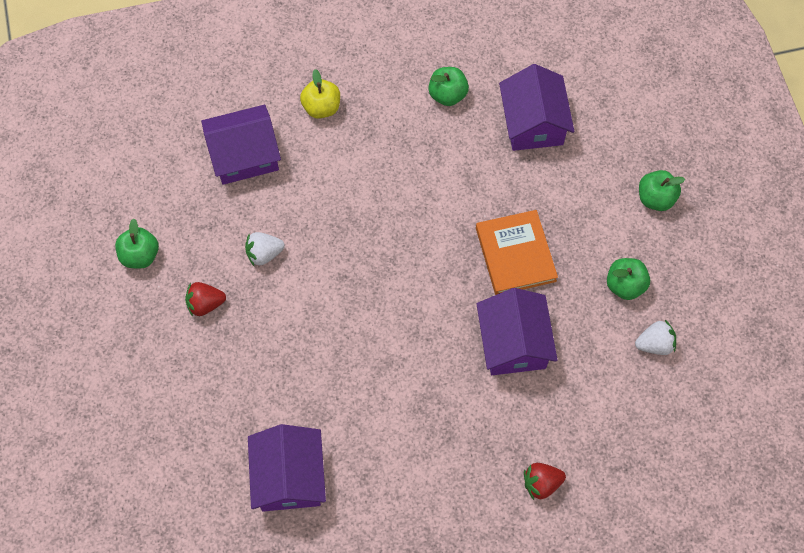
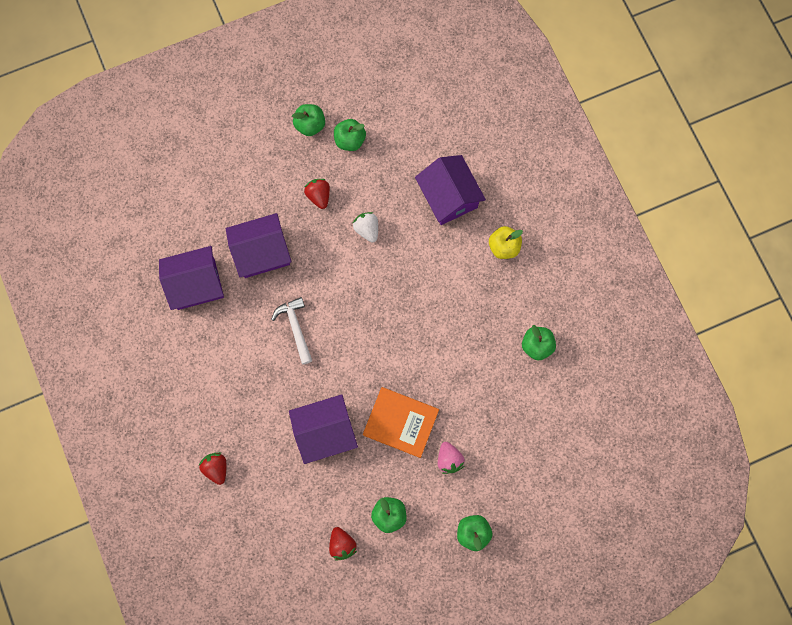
camera: 80 degrees right, 10 degrees up
(106, 300) = (310, 125): none -> green apple
(374, 358) = (295, 327): none -> white hammer
(515, 254) = (401, 422): orange book -> orange book turned 45 degrees clockwise
(533, 123) = (524, 420): purple house -> purple house (261, 252)
(567, 209) = (449, 459): none -> pink strawberry
(654, 344) = (342, 544): white strawberry -> red strawberry

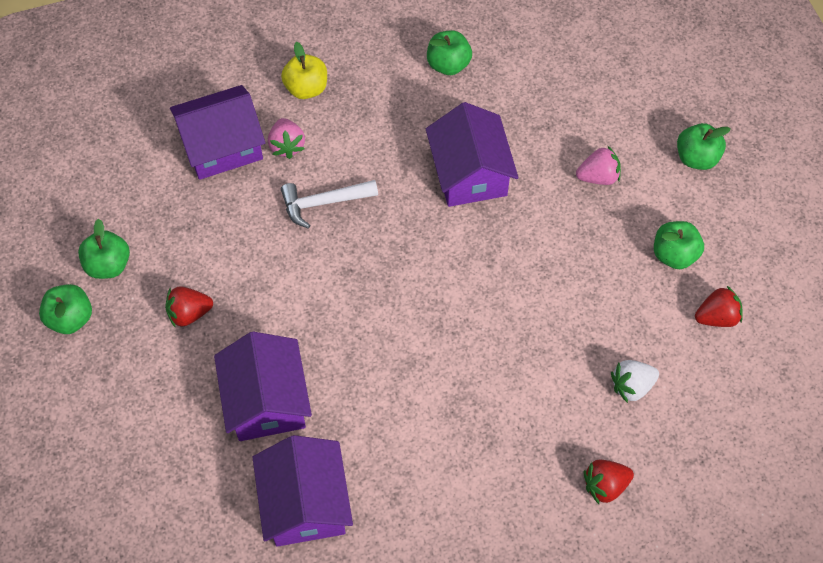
camera: 85 degrees left, 15 degrees down
(295, 327) = (393, 359): white hammer -> white hammer (323, 203)
(325, 431) = (553, 329): purple house -> purple house (469, 173)
(367, 229) = (254, 252): white strawberry -> white strawberry (631, 386)
(401, 422) = (544, 230): orange book -> none
(453, 240) = (287, 146): none -> pink strawberry

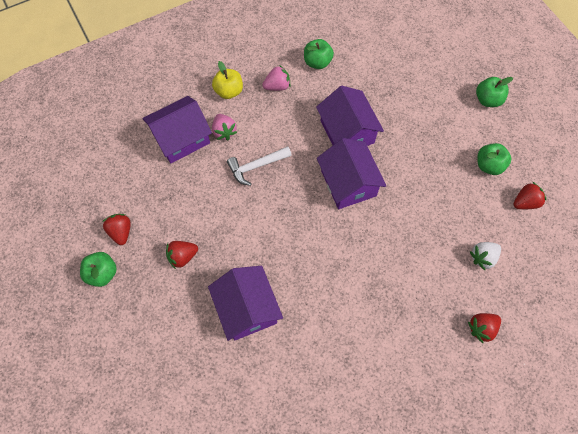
camera: 10 degrees left, 5 degrees up
(108, 265) = (121, 232): green apple -> red strawberry
(305, 503) = (288, 376): purple house -> purple house (348, 183)
(598, 177) = (429, 121): pink strawberry -> pink strawberry (277, 86)

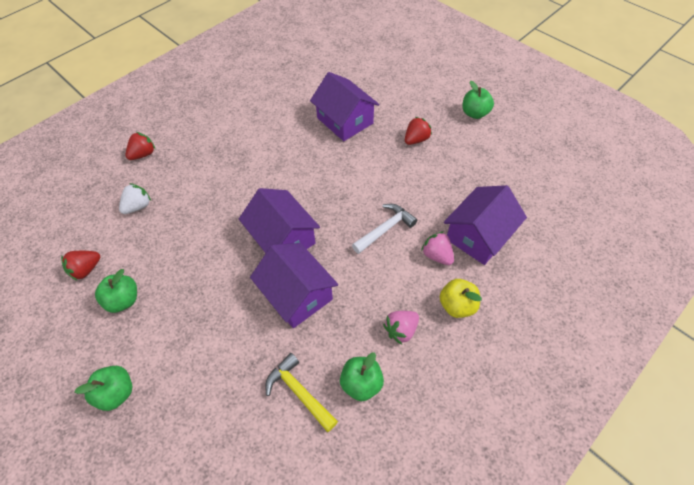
camera: 165 degrees right, 10 degrees down
(121, 232) = (480, 143): red strawberry -> none
(361, 68) = (299, 392): none -> yellow hammer

